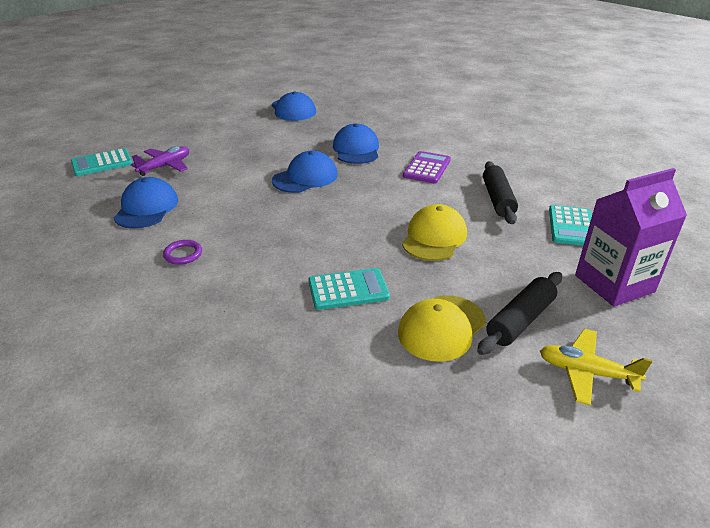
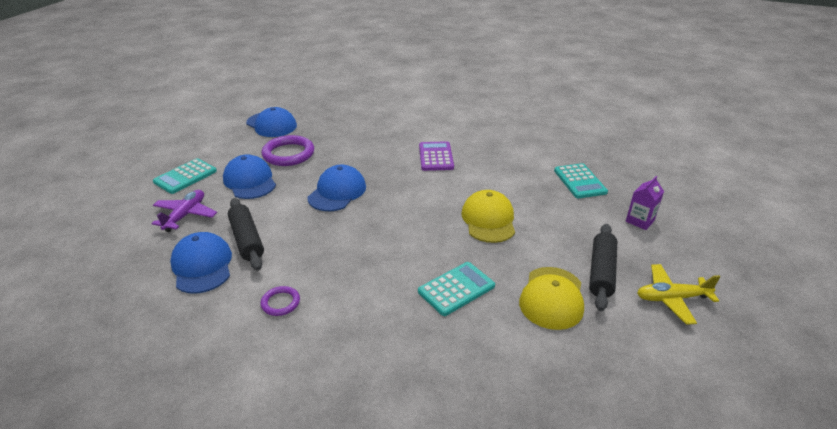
camera: 25 degrees left, 0 degrees up
(102, 163) = (109, 229): turquoise calculator -> turquoise calculator (185, 176)
(288, 136) = (288, 154): none -> purple ring
(356, 149) = (362, 153): blue cap -> blue cap (250, 181)
(497, 199) = (511, 172): black rolling pin -> black rolling pin (247, 240)
(614, 283) = (640, 221): purple carton -> purple carton, size x0.50

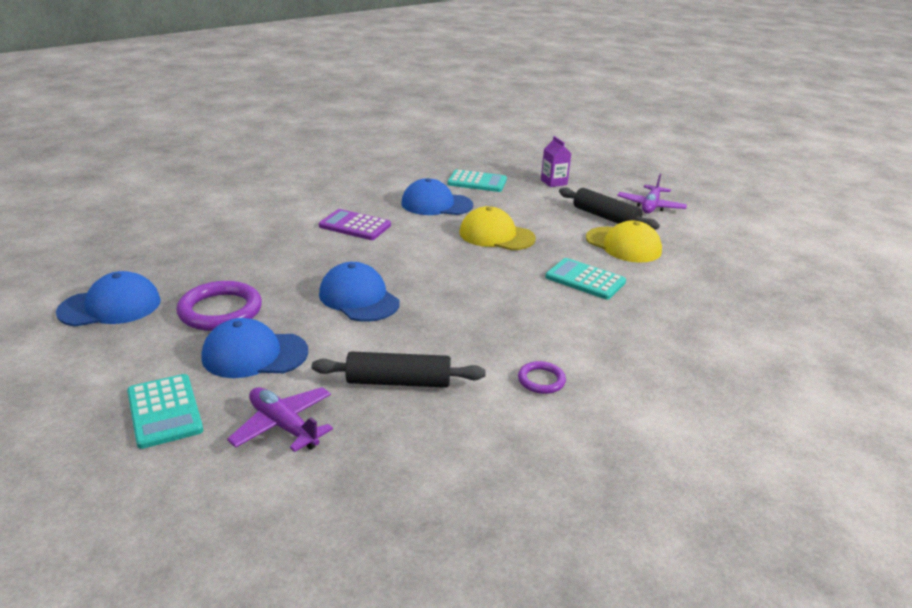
camera: 65 degrees left, 5 degrees down
(202, 265) = (424, 427): blue cap -> blue cap (436, 204)
(456, 289) = (585, 280): turquoise calculator -> turquoise calculator turned 45 degrees counterclockwise
(671, 298) = (650, 206): yellow plane -> purple plane

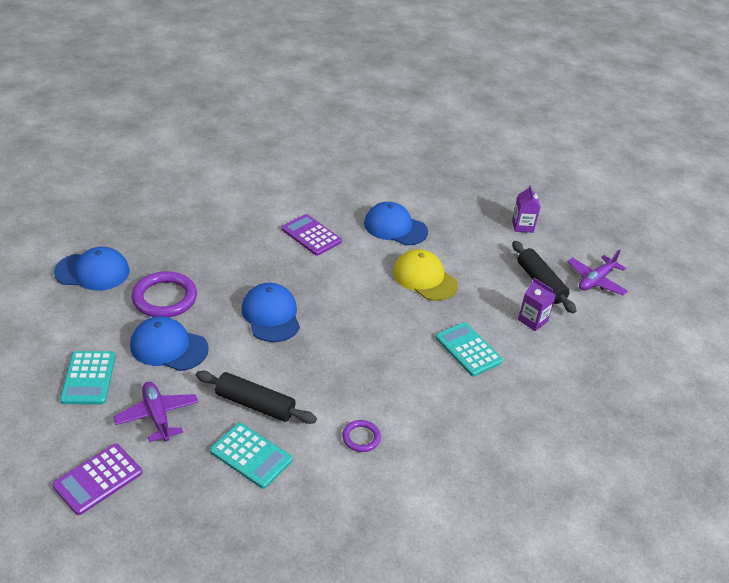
camera: 20 degrees right, 10 degrees up
(243, 519) = (98, 479): none -> purple calculator
(477, 182) = (449, 208): turquoise calculator -> turquoise calculator (251, 455)
(623, 245) = (532, 320): yellow cap -> purple carton

